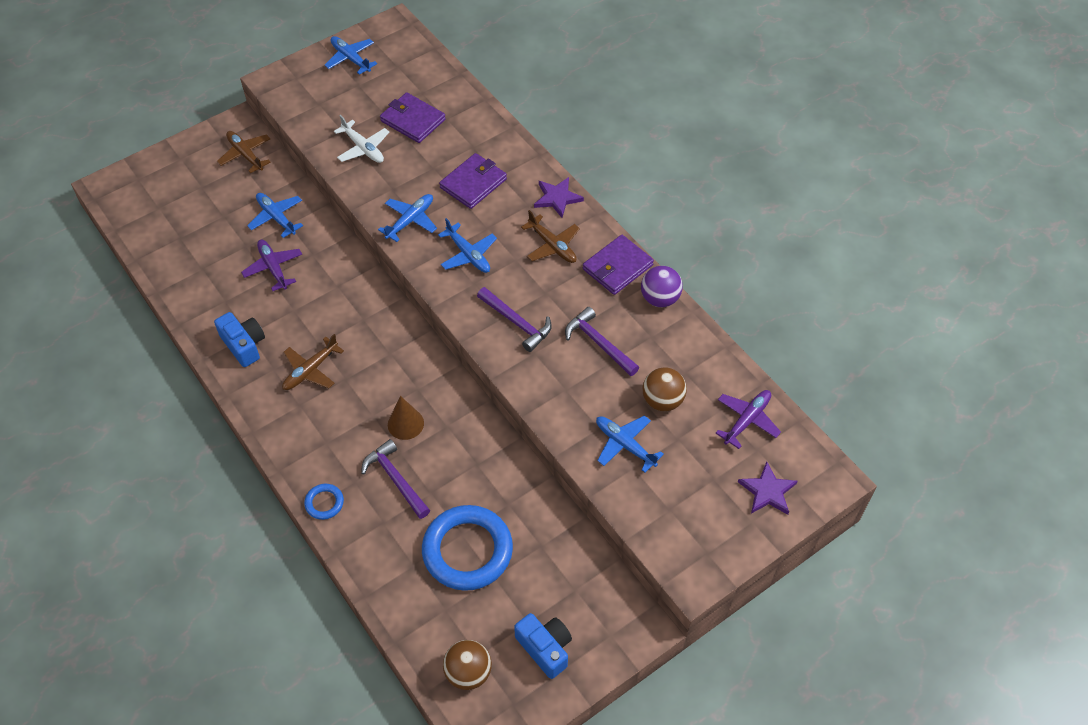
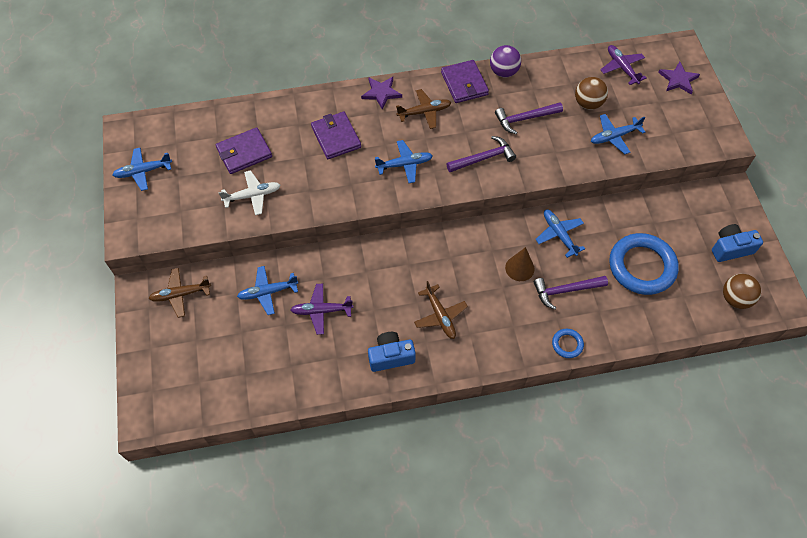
camera: 65 degrees left, 5 degrees up
(410, 221) = (349, 190): blue plane -> blue plane (559, 235)

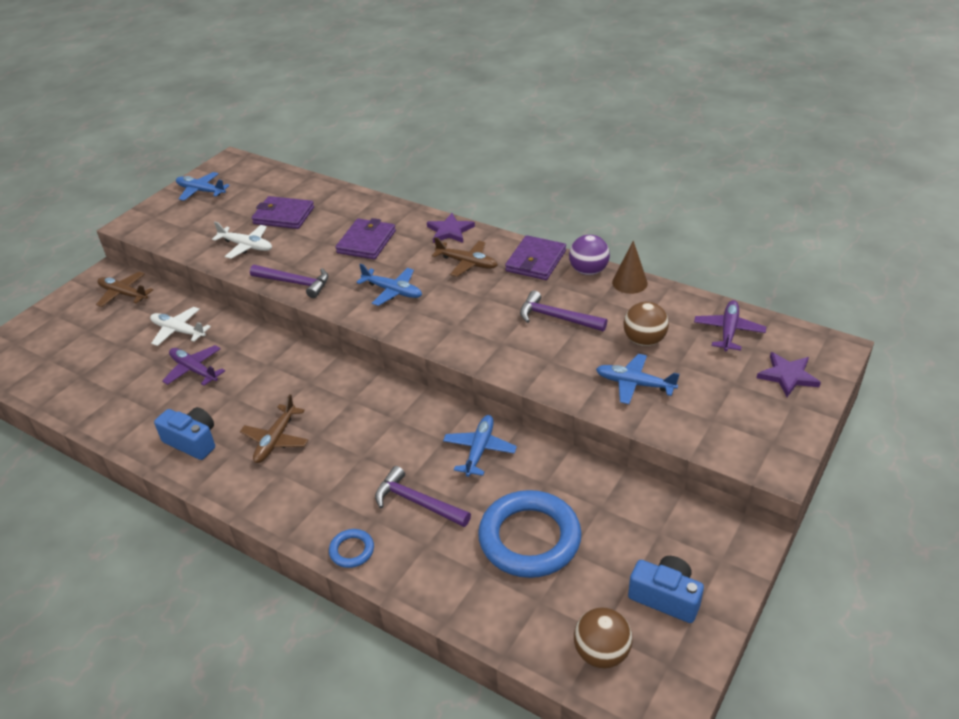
camera: 45 degrees right, 20 degrees down
(268, 292) = (179, 331): blue plane -> white plane
(483, 158) = (470, 326): purple hammer -> purple hammer (295, 283)
(519, 268) = (400, 452): brown cone -> brown cone (629, 283)

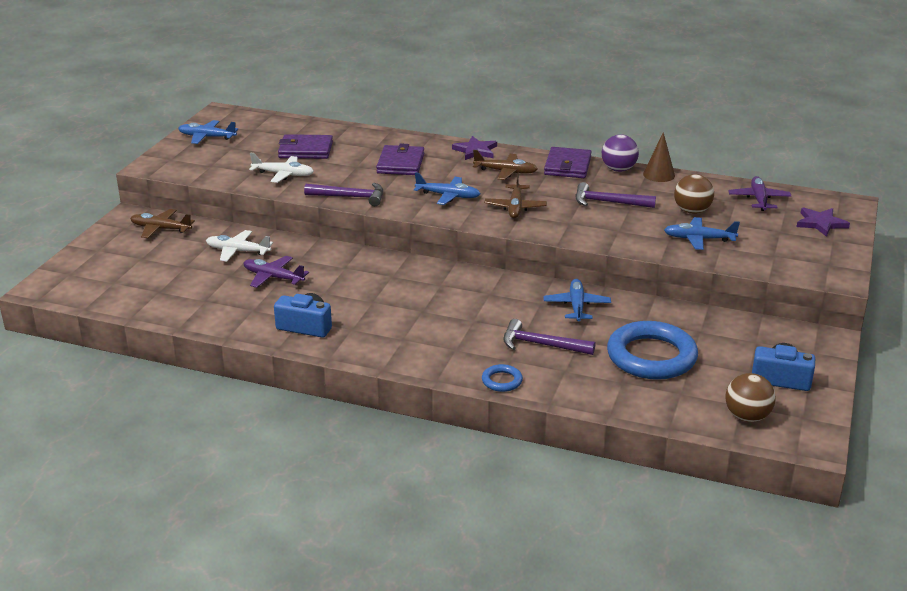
camera: 15 degrees left, 10 degrees down
(276, 439) = (386, 317): brown plane -> brown plane (515, 207)

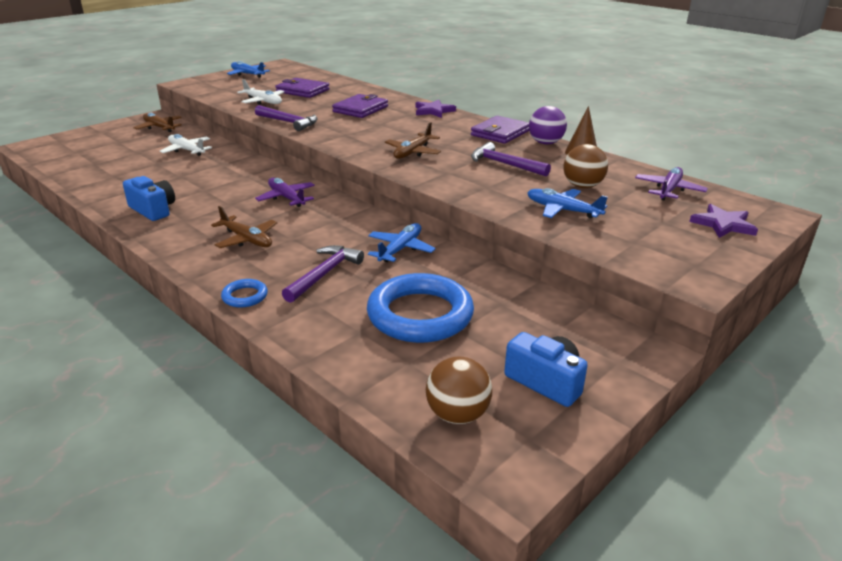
camera: 25 degrees right, 0 degrees up
(273, 277) = (184, 172): purple plane -> purple plane (287, 198)
(448, 196) = (366, 135): blue plane -> none
(505, 172) = (439, 128): brown plane -> brown plane (246, 239)
(541, 345) = (324, 274): purple hammer -> purple hammer turned 75 degrees clockwise

